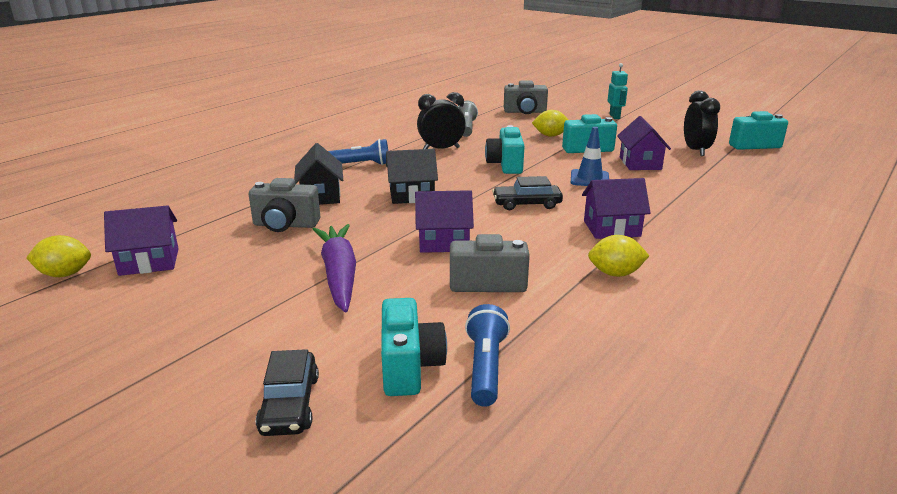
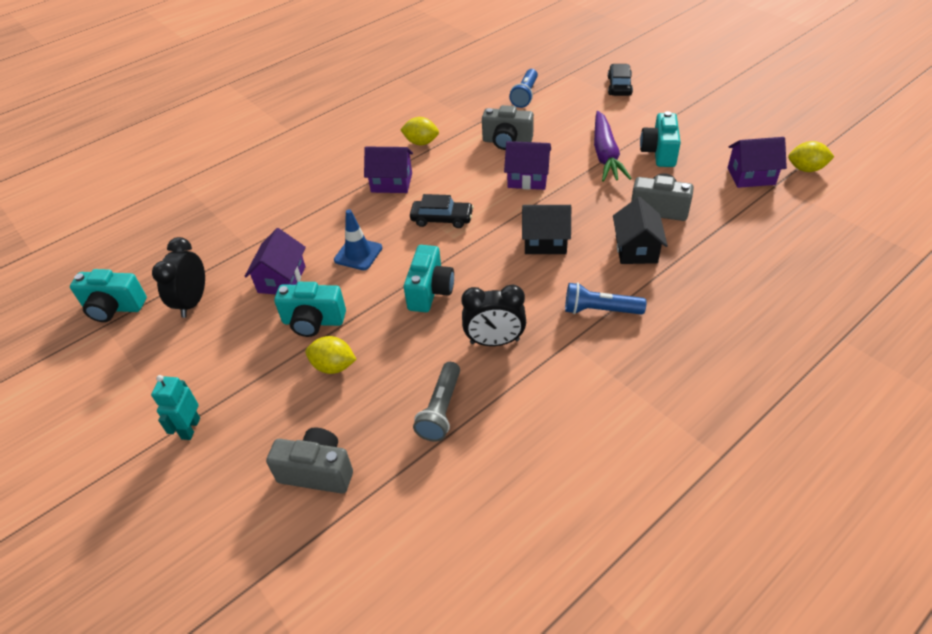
camera: 165 degrees left, 20 degrees up
(409, 367) = (563, 97): turquoise camera -> turquoise camera (659, 152)

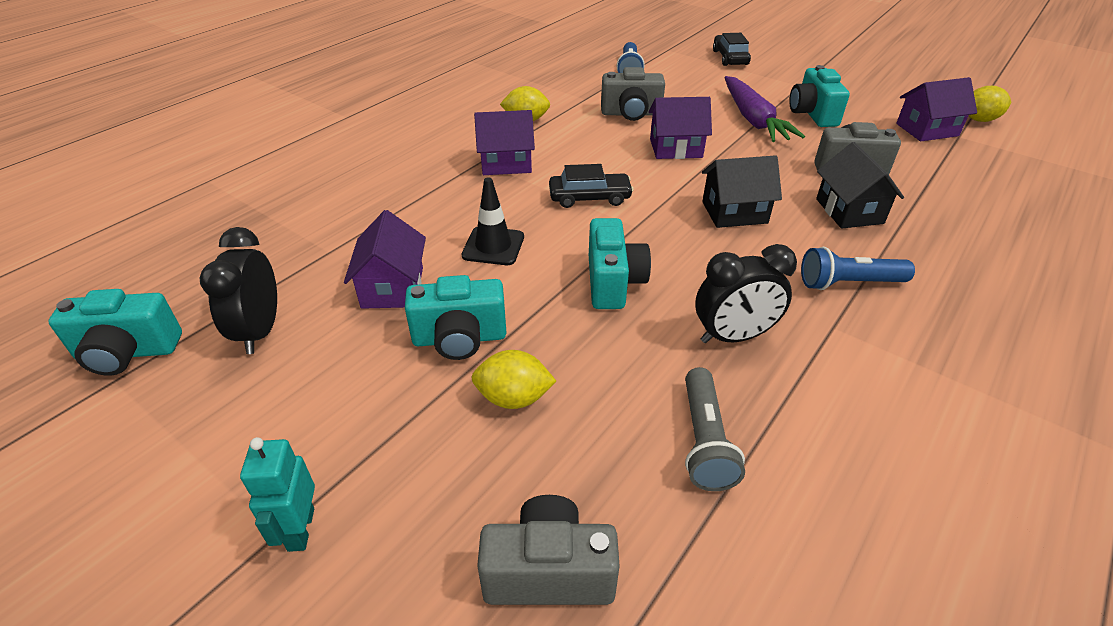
camera: 15 degrees left, 5 degrees down
(358, 254) = (493, 246): blue traffic cone -> black traffic cone

